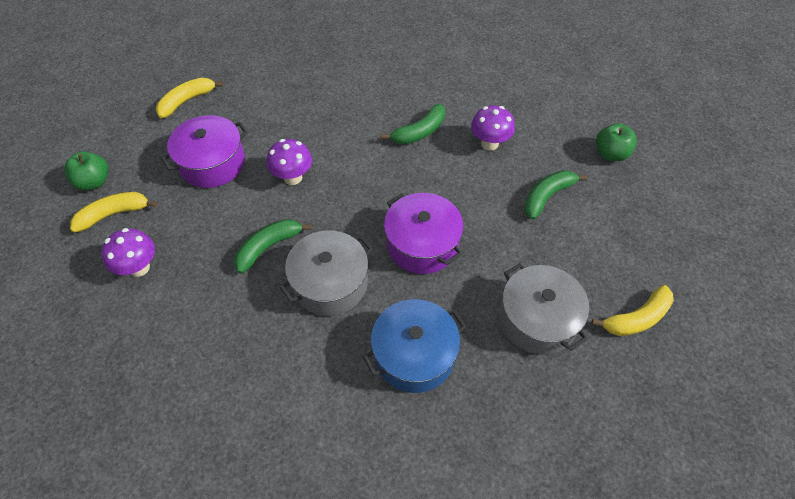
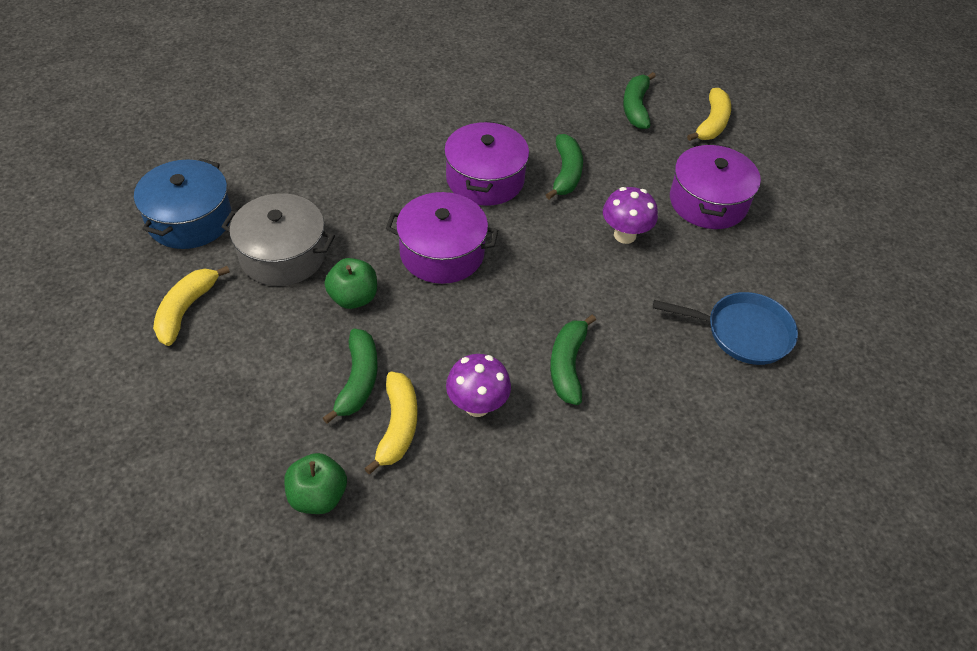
camera: 135 degrees right, 5 degrees down
(94, 182) = (766, 132): green apple -> green apple (353, 298)
(139, 268) = (636, 107): purple mushroom -> green banana
(187, 101) = (825, 238): yellow banana -> yellow banana (397, 426)
(308, 90) = (742, 332): none -> blue pan
(330, 283) = (485, 179): grey pot -> purple pot
(414, 355) = (367, 174): blue pot -> blue pot (189, 220)

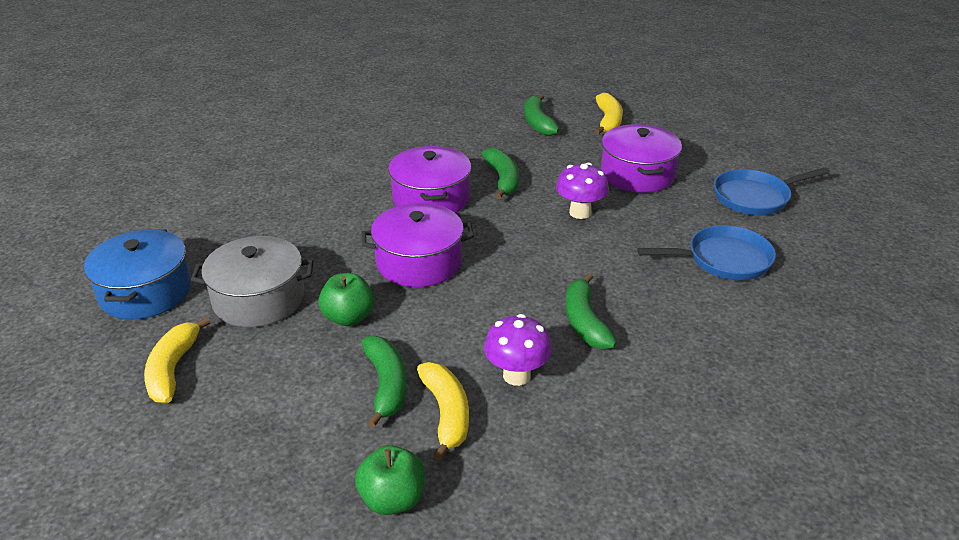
camera: 15 degrees left, 15 degrees down
(819, 264) = (755, 197): none -> blue pan

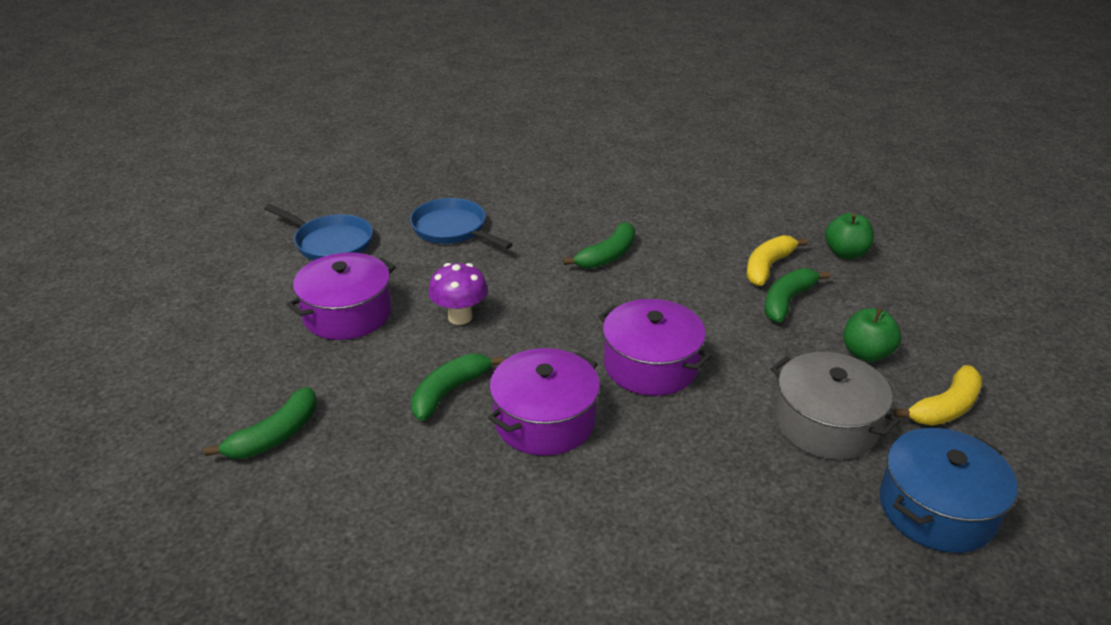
camera: 130 degrees left, 0 degrees up
(348, 317) = (764, 359): green apple -> green apple (866, 353)
(516, 375) = (697, 258): purple mushroom -> none
(608, 121) = (223, 382): yellow banana -> none

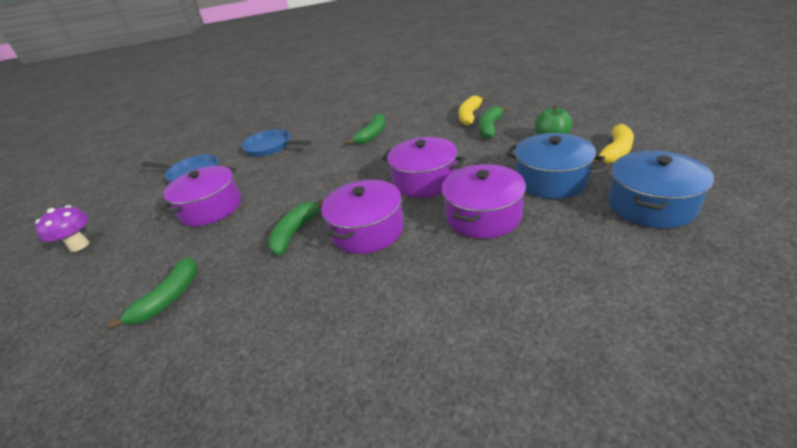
camera: 10 degrees left, 0 degrees up
(460, 317) = (289, 189): purple mushroom -> purple mushroom (79, 245)
(705, 449) = (483, 215): none -> purple pot
(825, 424) = (551, 180): grey pot -> blue pot
(845, 253) = (509, 99): green apple -> none

